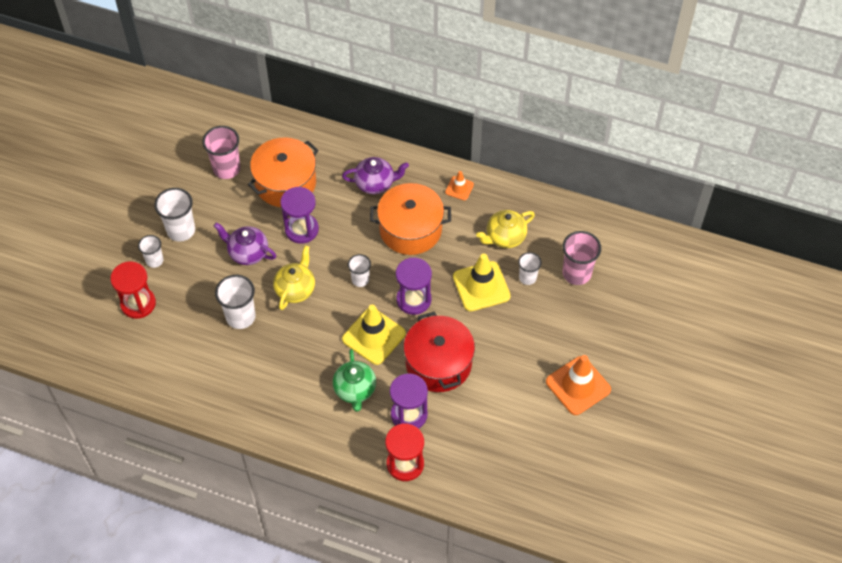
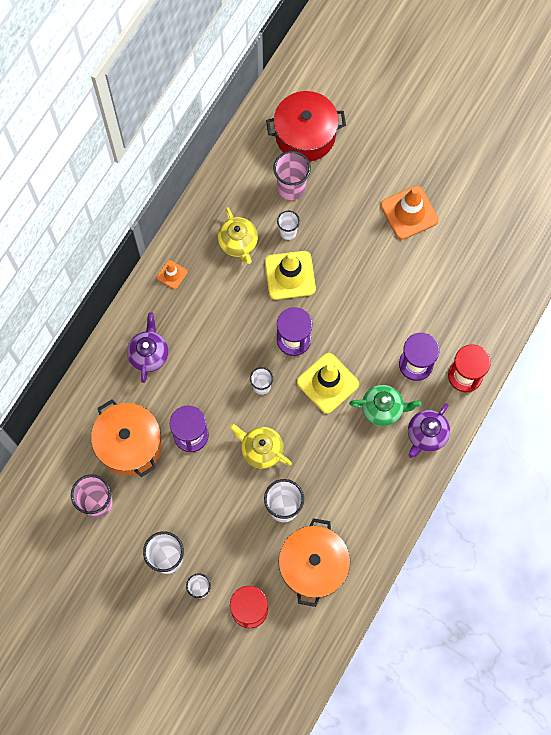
camera: 80 degrees left, 15 degrees up
(247, 253) = (209, 492): purple teapot -> purple teapot (426, 435)
(410, 229) = (212, 329): orange pot -> orange pot (313, 566)
(438, 363) = (366, 329): red pot -> red pot (305, 135)

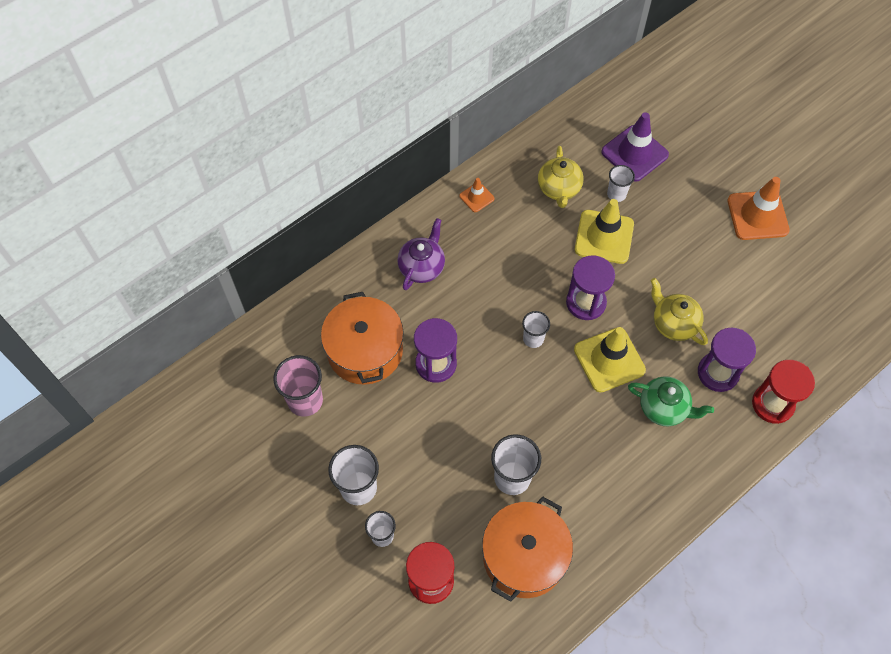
camera: 20 degrees right, 10 degrees down
(261, 450) = (508, 406): yellow teapot -> yellow teapot (673, 323)
(291, 188) = (634, 153): pink cup -> purple traffic cone
(305, 135) = (666, 109): red pot -> none
(426, 435) = (707, 454): purple teapot -> none

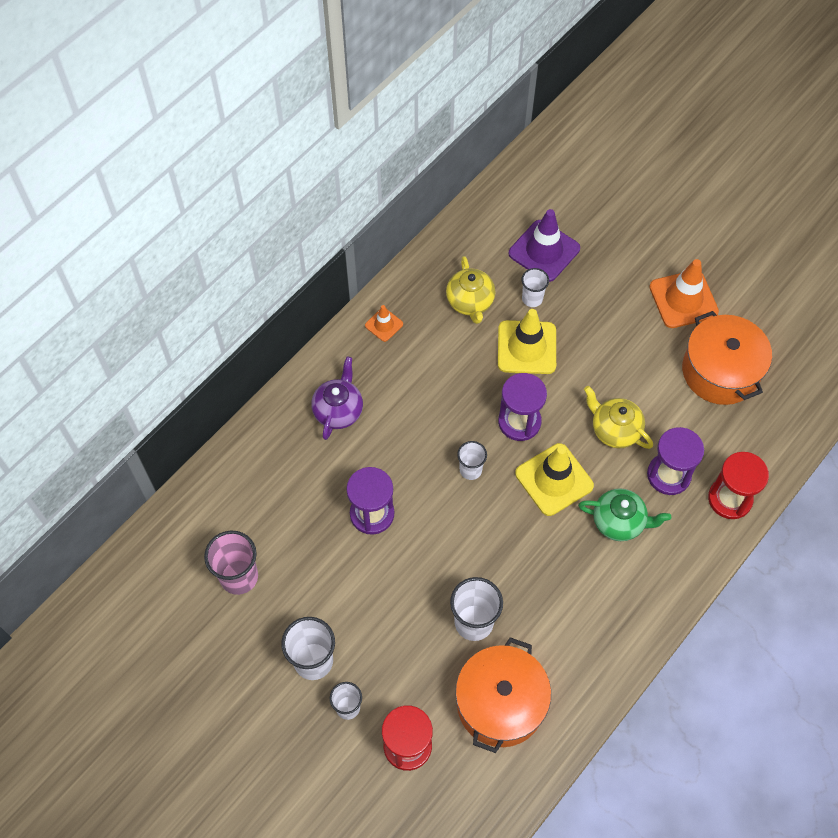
camera: 10 degrees left, 0 degrees up
(365, 351) = (293, 512): orange pot -> orange pot (720, 371)

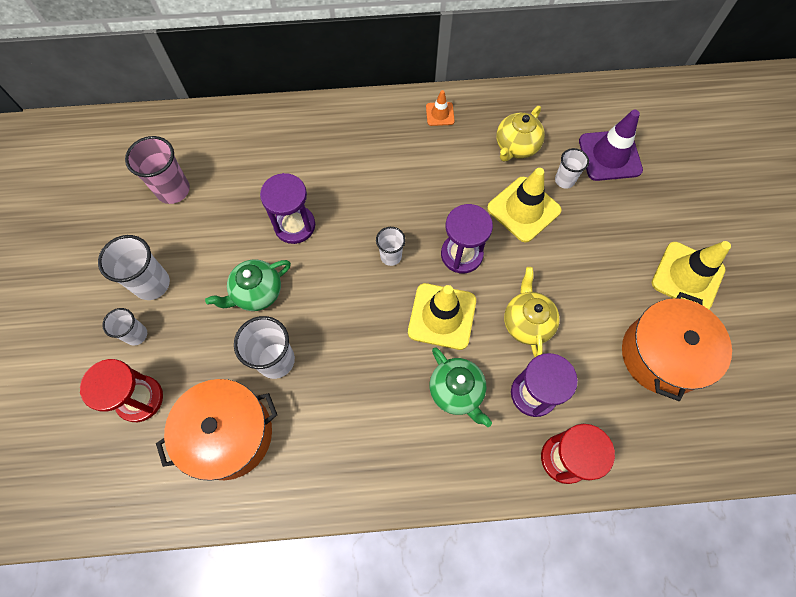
camera: 45 degrees right, 5 degrees up
(338, 410) = (349, 143): purple teapot -> none
(403, 590) = (257, 293): none -> green teapot
(683, 299) = (687, 276): orange traffic cone -> yellow traffic cone

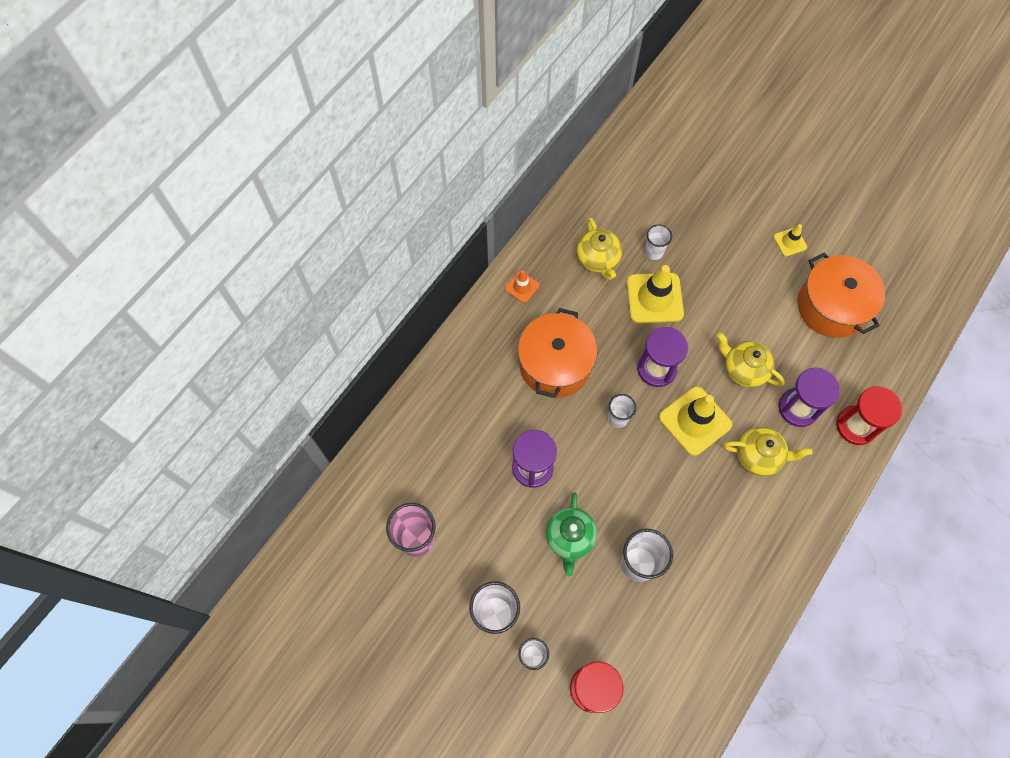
camera: 50 degrees left, 0 degrees up
(229, 434) = (672, 639): orange pot -> orange pot (555, 364)
(457, 391) = (759, 456): green teapot -> yellow teapot
(609, 155) = (659, 206): purple traffic cone -> none
(687, 276) = (790, 242): yellow traffic cone -> yellow traffic cone, size x0.51

